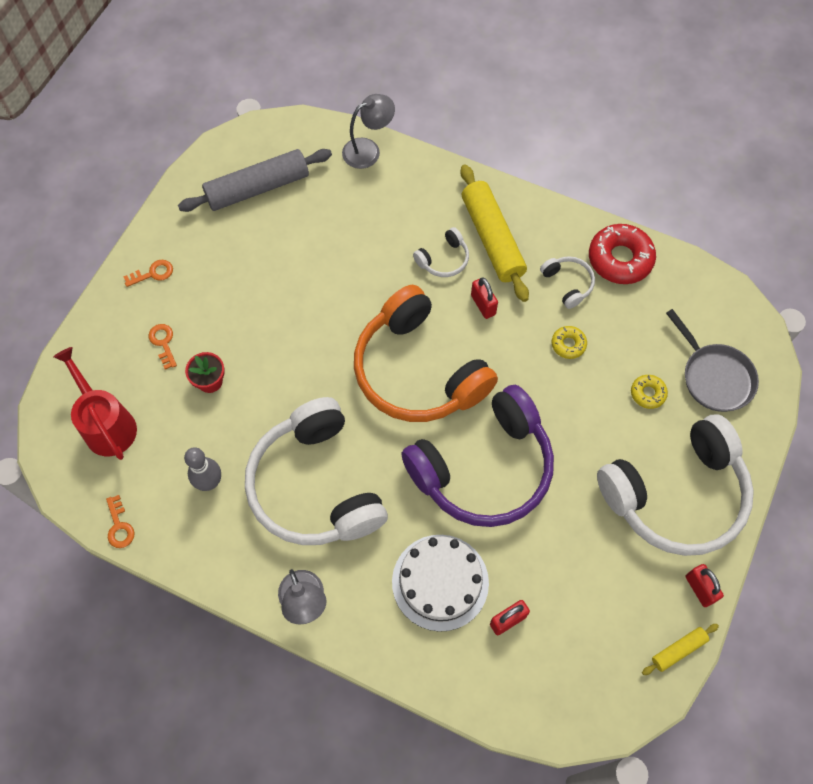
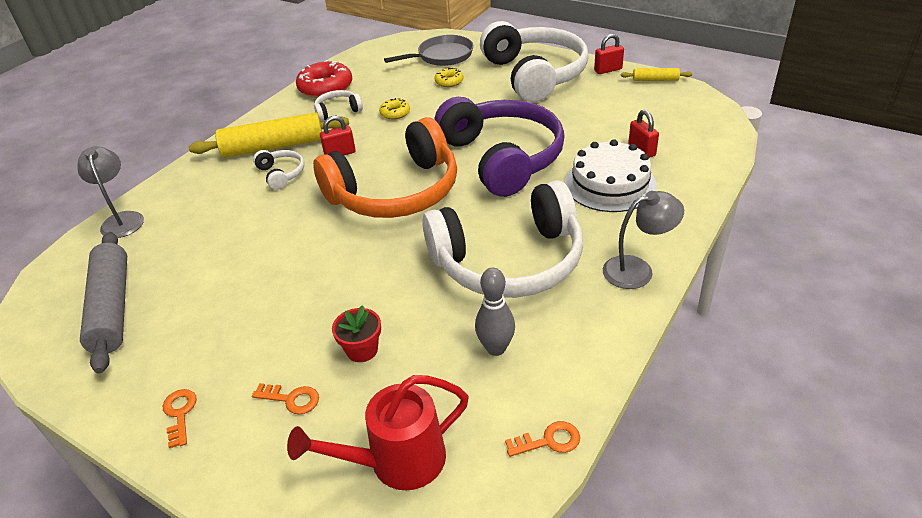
camera: 80 degrees left, 25 degrees down
(163, 343) = (292, 399): orange key -> orange key turned 150 degrees counterclockwise
(678, 650) = (655, 80): yellow rolling pin -> yellow rolling pin turned 60 degrees counterclockwise

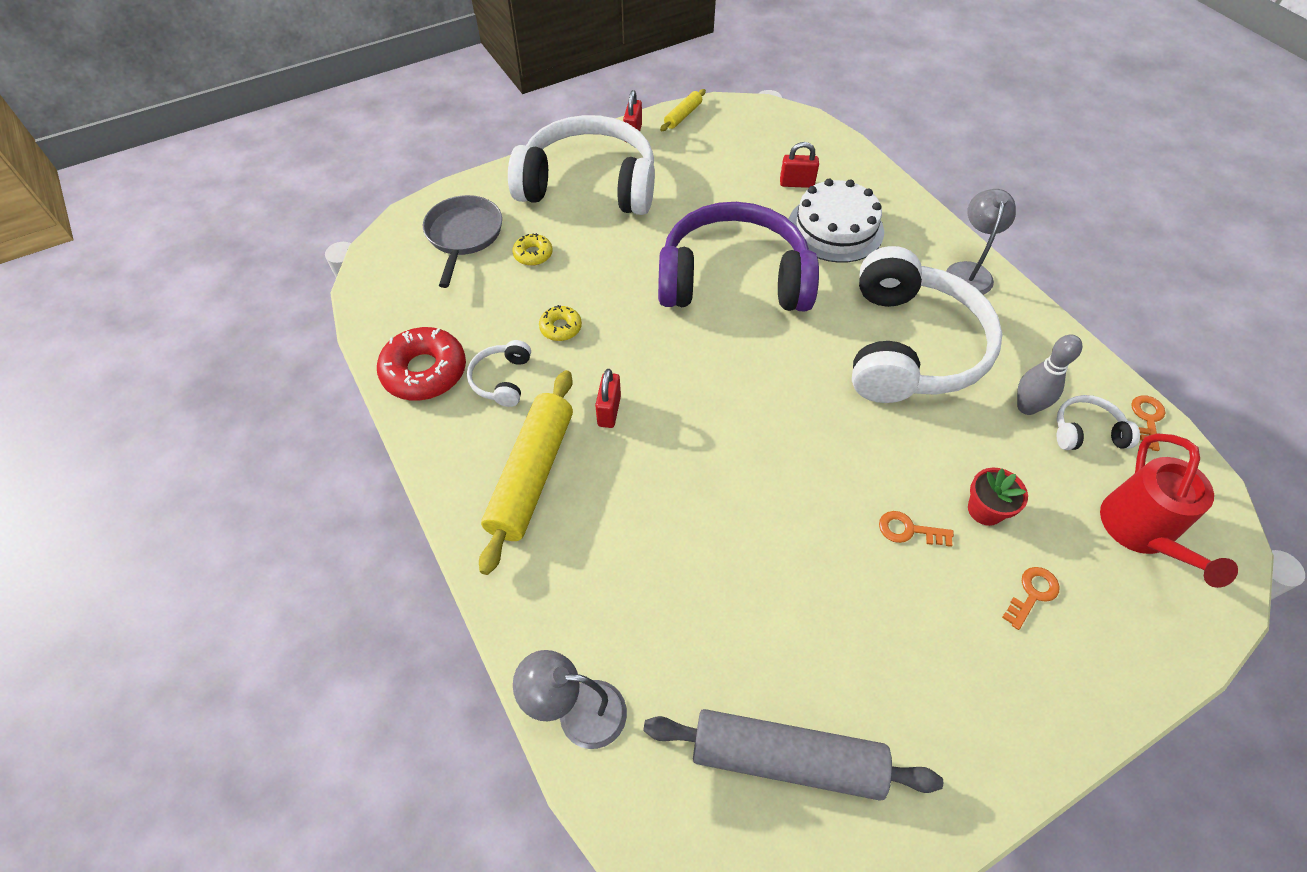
camera: 65 degrees left, 15 degrees up
(180, 413) = (1015, 710): orange key -> orange key (908, 530)
(281, 174) = (608, 486): white headphones -> white headphones (1086, 432)
(396, 192) = (732, 388): orange headphones -> none

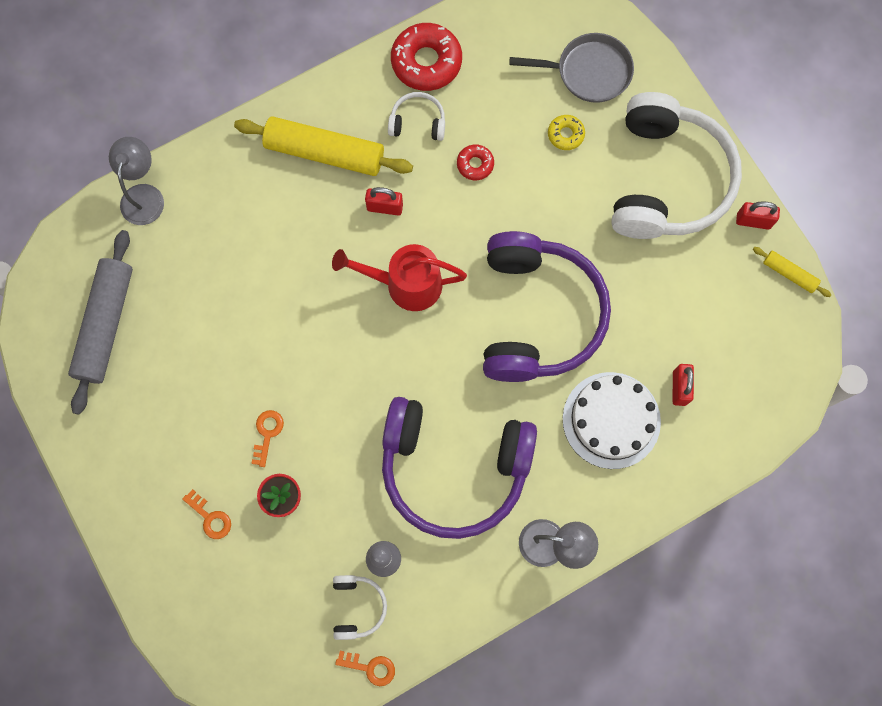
camera: 90 degrees right, 20 degrees up
(560, 328) = (475, 164): yellow donut -> red donut
(910, 347) = (454, 468): white headphones -> purple headphones
(1140, 533) = (258, 621): red watering can -> red watering can (405, 284)

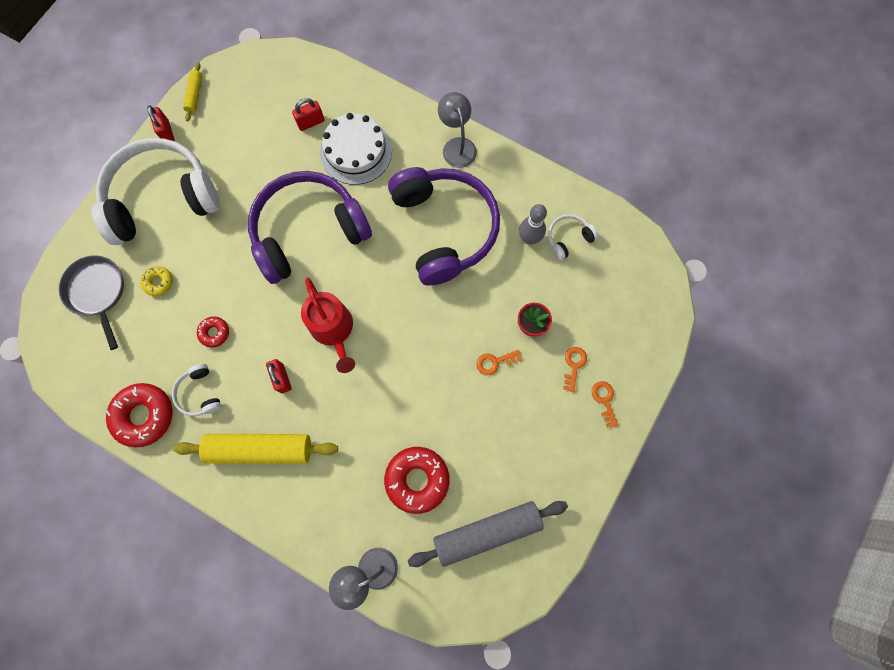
camera: 120 degrees left, 0 degrees up
(199, 285) = (417, 479): none -> red donut
(325, 152) = (260, 449): yellow rolling pin -> yellow rolling pin turned 75 degrees counterclockwise
(370, 667) = (598, 210): orange key -> orange key (604, 400)

